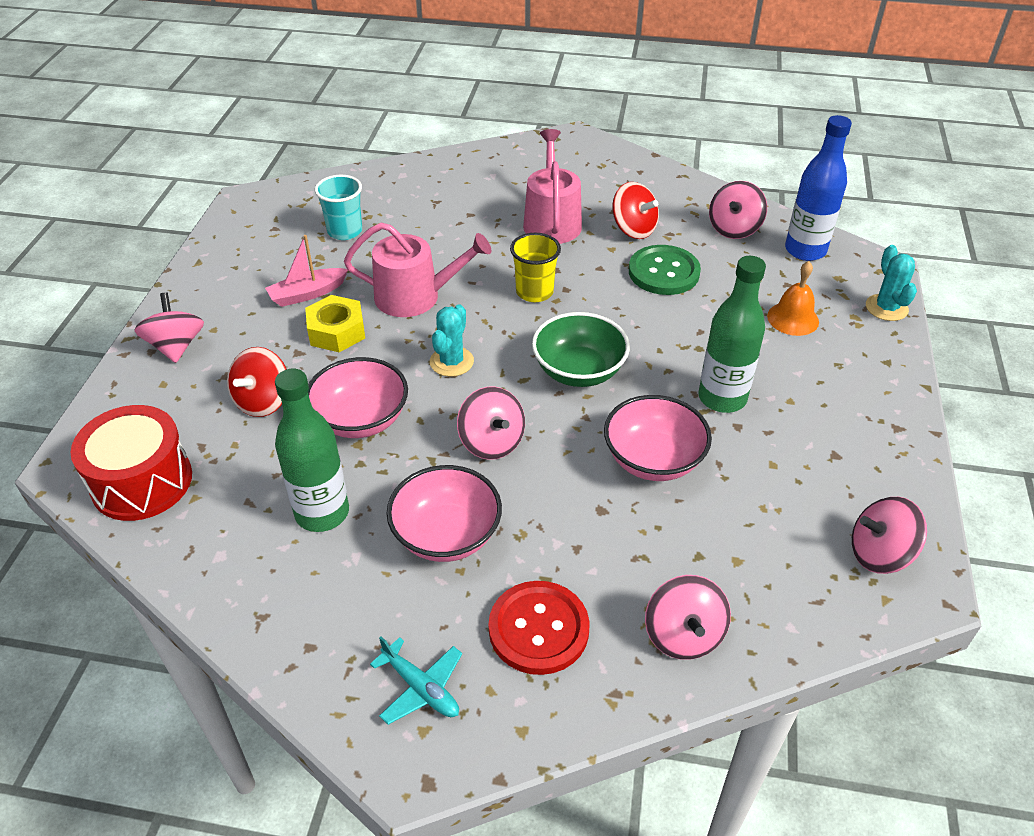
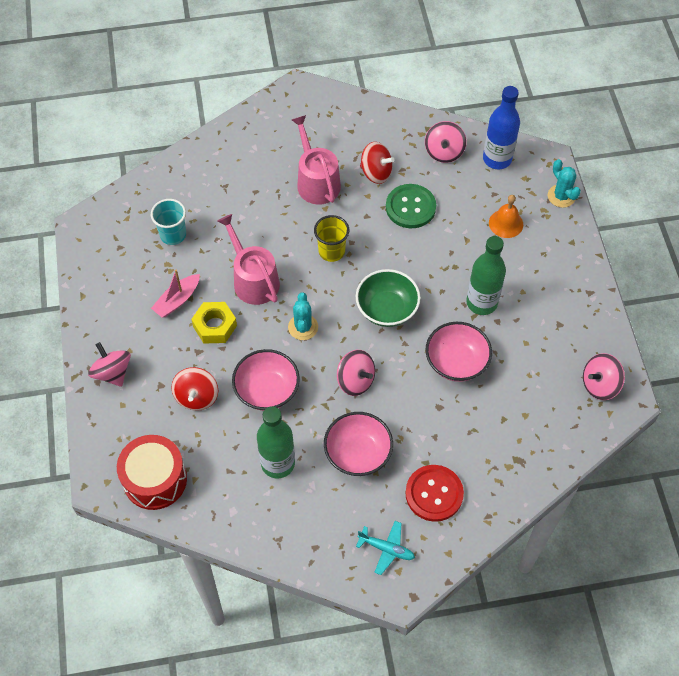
camera: 20 degrees left, 15 degrees up
(415, 296) = (253, 280): pink watering can -> pink watering can turned 105 degrees counterclockwise
(683, 635) = (511, 470): pink spinning top -> none

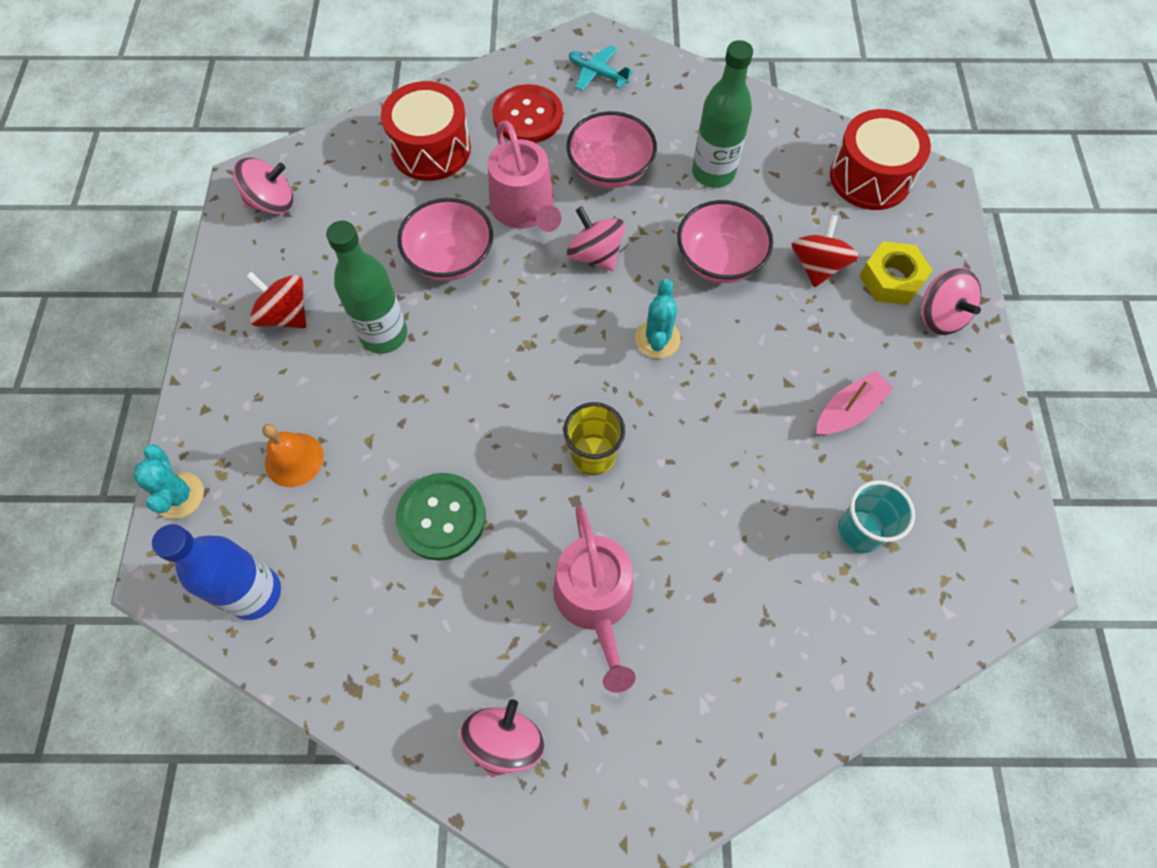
camera: 170 degrees left, 5 degrees up
(215, 326) = (790, 360): yellow nut -> yellow nut (891, 279)
(253, 280) = (726, 426): pink watering can -> pink watering can (525, 209)
(376, 172) = (483, 601): red spinning top -> red spinning top (285, 315)
(387, 309) = (527, 347): green bowl -> none
(444, 152) = (345, 627): pink spinning top -> pink spinning top (505, 741)
(500, 449) = (431, 149): none -> red drum

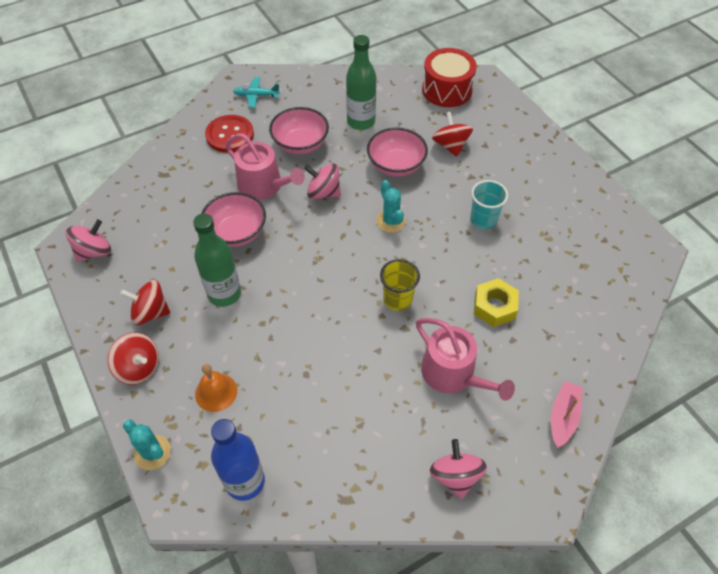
camera: 30 degrees left, 10 degrees down
(230, 379) = (139, 367): none -> red spinning top
(431, 149) = (181, 177): red drum -> none
(441, 517) = (332, 377): green button -> none
(848, 411) = (517, 210): pink boat -> pink boat (563, 417)
(860, 531) = (564, 267): turquoise cup -> turquoise cup (483, 219)
(891, 279) = (493, 136): yellow nut -> yellow nut (494, 306)
(940, 316) = (529, 143): pink spinning top -> none

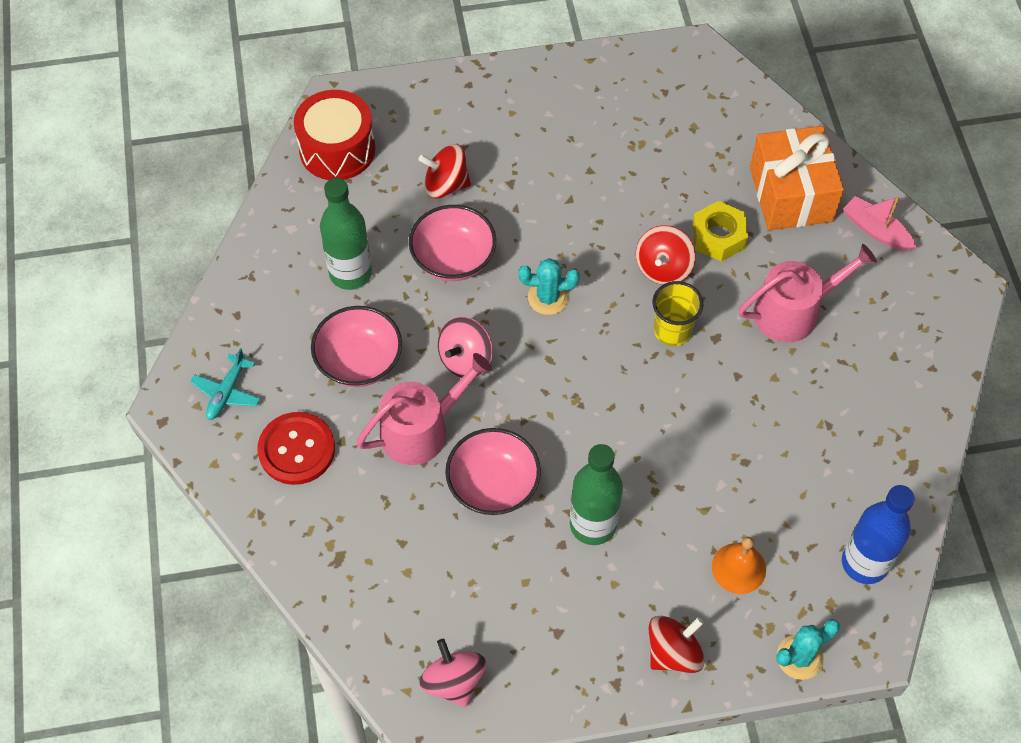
camera: 70 degrees left, 5 degrees up
(150, 312) = (590, 623): red spinning top -> red spinning top (663, 268)
(455, 476) = (914, 354): pink spinning top -> none
(483, 219) = (586, 197): turquoise cup -> none
(562, 345) = (791, 194): none -> orange gift

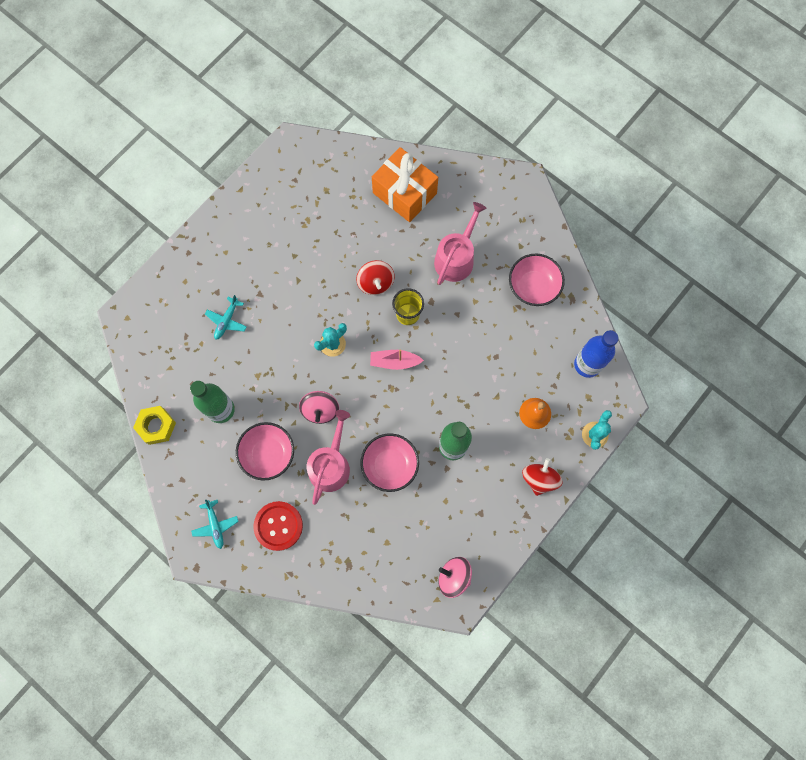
camera: 40 degrees left, 15 degrees up
(337, 149) = (150, 345): red drum -> none
(446, 185) = (227, 321): red spinning top -> turquoise plane
(453, 259) = (267, 360): pink bowl -> pink bowl (533, 287)
(718, 237) = (388, 244): yellow nut -> yellow nut (156, 426)
(876, 230) = (460, 182): pink boat -> pink boat (394, 361)

